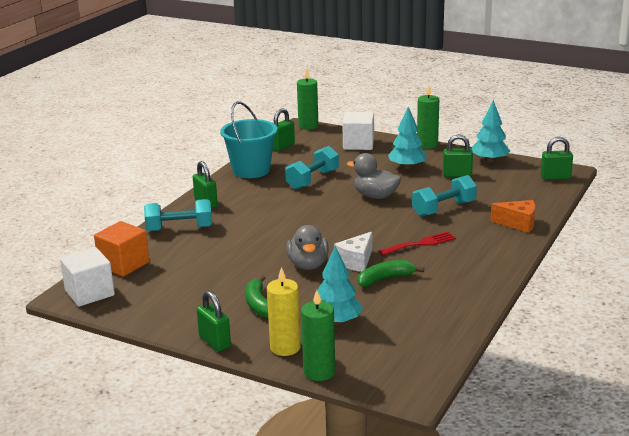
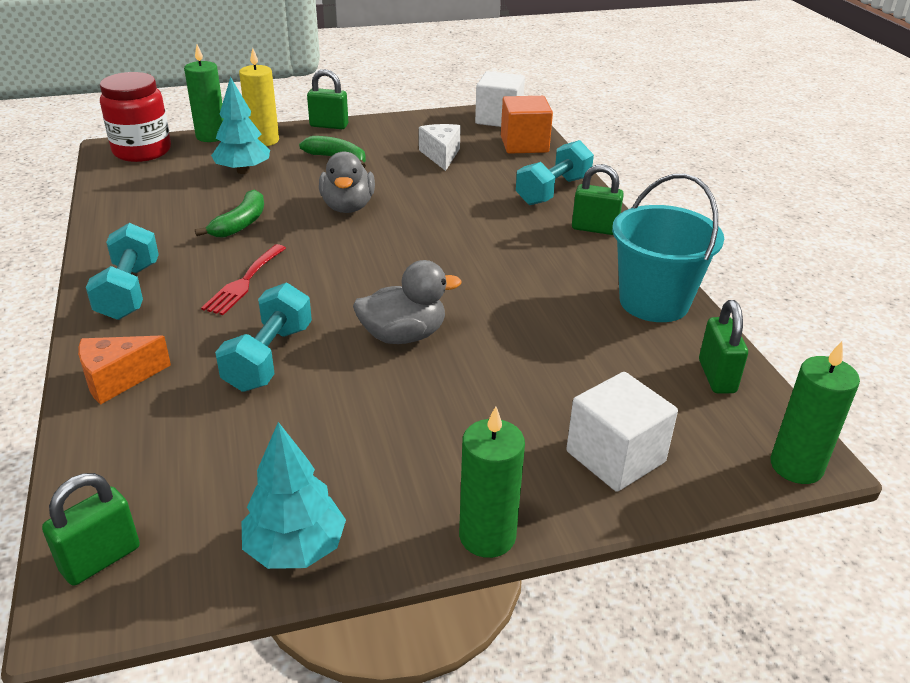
camera: 135 degrees right, 10 degrees up
(308, 265) = (348, 207): grey duck -> grey duck turned 135 degrees counterclockwise
(313, 180) = (540, 325): turquoise dumbbell -> turquoise dumbbell (129, 291)
(356, 261) = (299, 229): white cheese -> white cheese (441, 155)
(391, 378) = (142, 151): none -> red jar
(407, 167) = (438, 432): turquoise tree -> none
(457, 175) = (323, 457): green padlock -> none

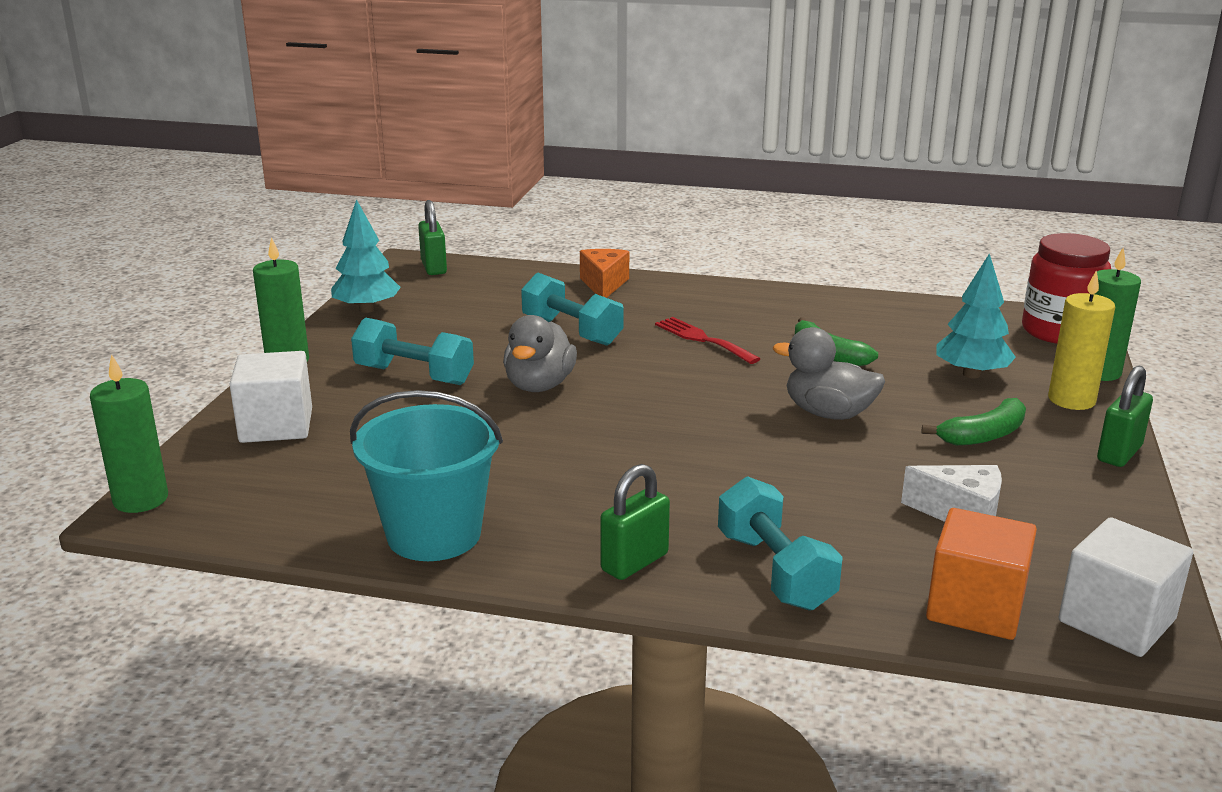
camera: 120 degrees right, 10 degrees down
(129, 291) = (730, 298): turquoise dumbbell -> turquoise dumbbell (414, 375)
(716, 376) = (281, 515): green padlock -> none

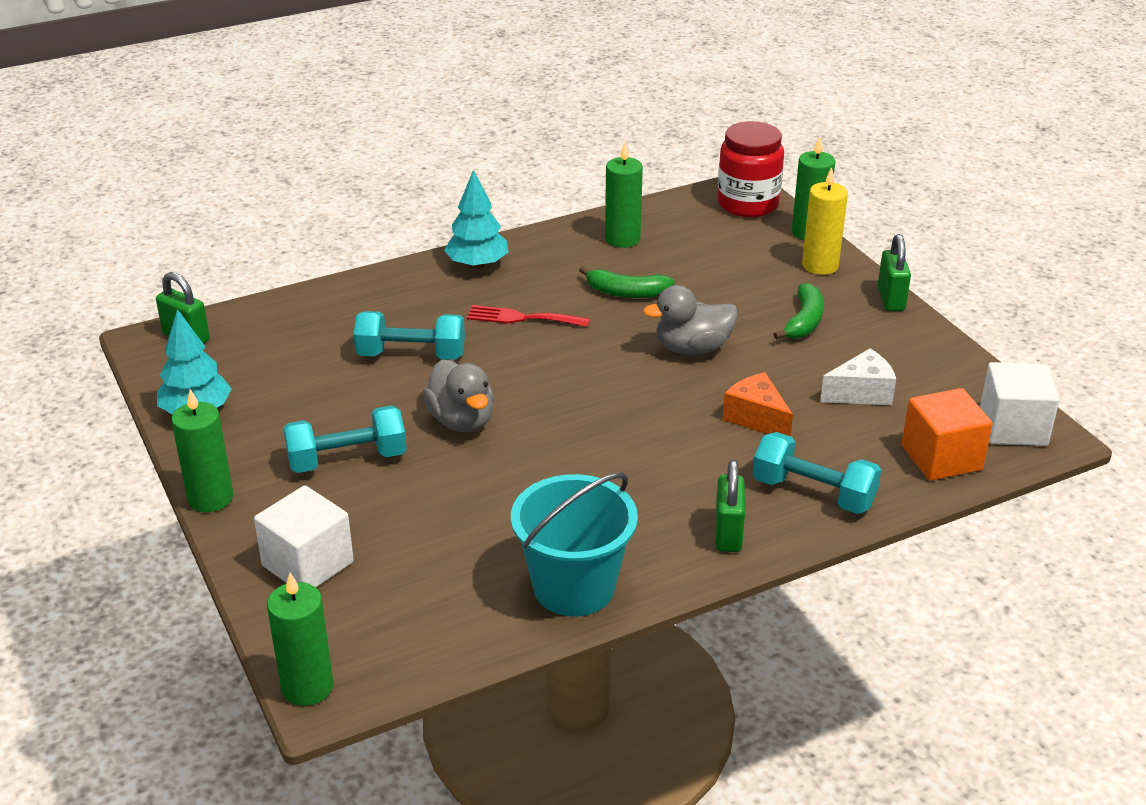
camera: 40 degrees left, 10 degrees up
(604, 285) = (368, 293): orange cheese -> orange cheese (756, 418)
(884, 318) = (622, 239): none -> green candle
(971, 374) = (738, 269): turquoise tree -> turquoise tree (477, 265)

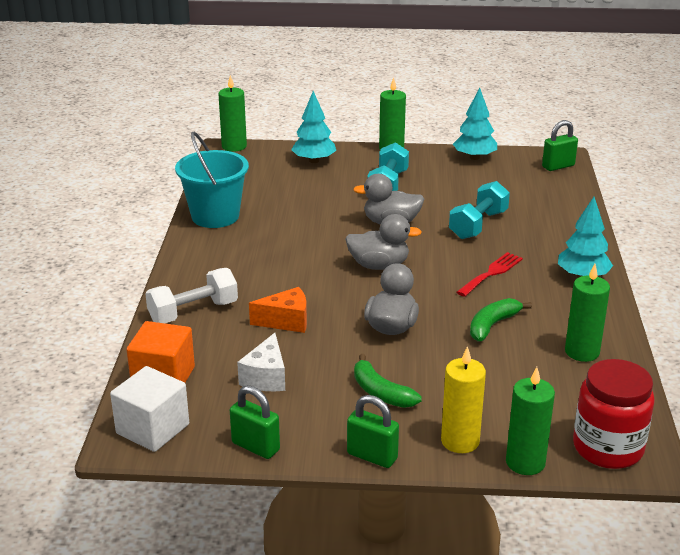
camera: 120 degrees right, 5 degrees down
(308, 564) = (314, 161): white cube -> turquoise tree
(576, 396) = (379, 265): none -> grey duck
(728, 534) = (197, 271): green padlock -> green padlock (255, 446)
(813, 493) = (193, 312): turquoise dumbbell -> white dumbbell

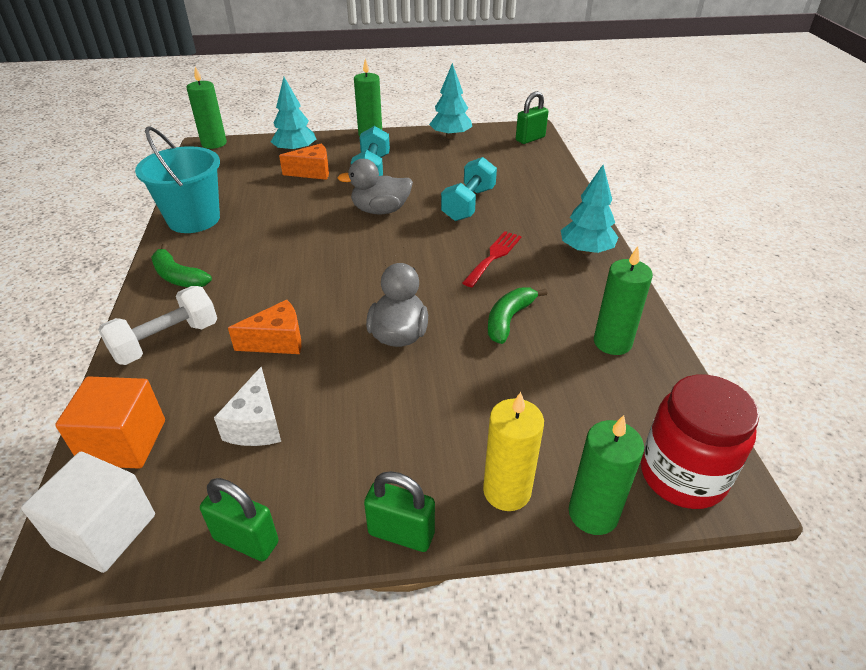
camera: 10 degrees left, 10 degrees up
(329, 182) = (312, 172): none -> orange cheese
(379, 265) = (374, 259): grey duck -> none
(381, 392) = (399, 428): green banana -> green banana (178, 276)

